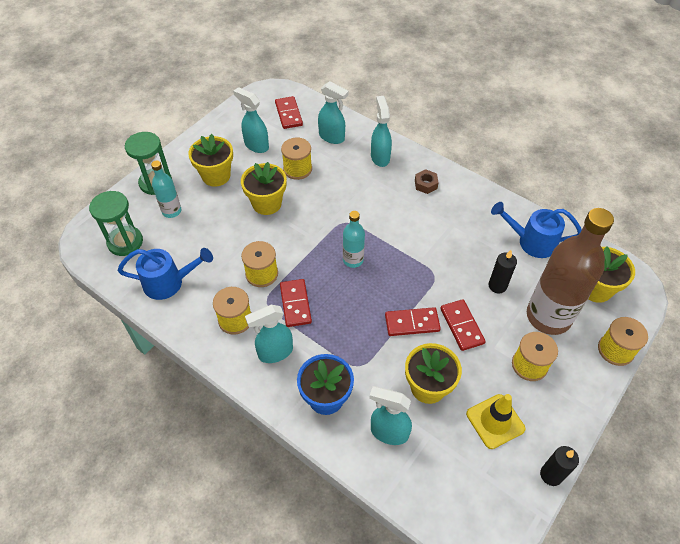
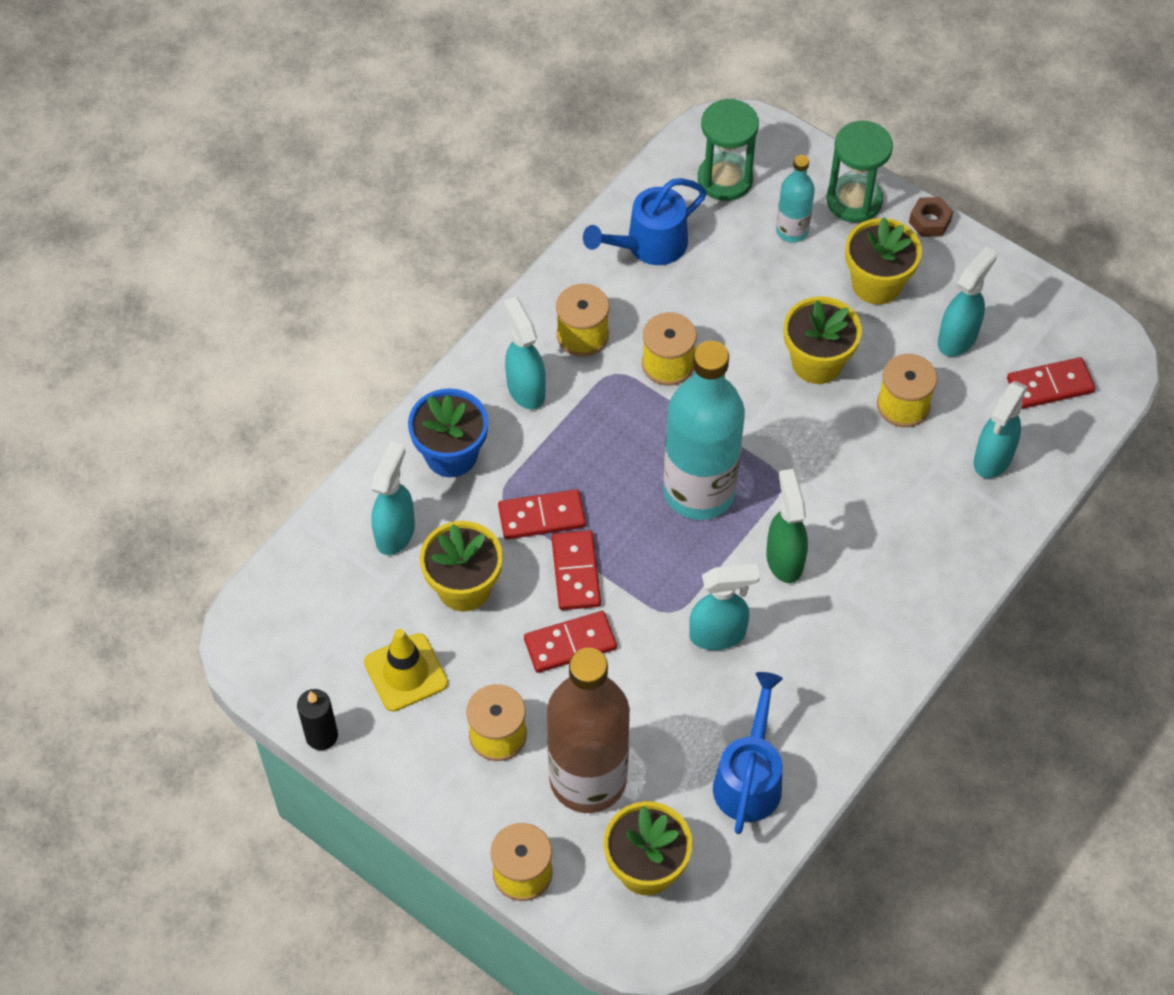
camera: 90 degrees right, 5 degrees up
(169, 283) = (648, 245): blue watering can -> blue watering can turned 60 degrees clockwise
(295, 304) = (611, 412): red domino -> red domino (541, 517)
(353, 260) = (699, 491): turquoise bottle -> turquoise bottle, size x2.06
(380, 157) = (946, 539): turquoise spray bottle -> turquoise spray bottle (718, 634)
(396, 222) = (784, 559): none -> green spray bottle
(425, 184) = (880, 613): brown nut -> brown nut (929, 221)
(497, 286) = (650, 707): black candle -> none

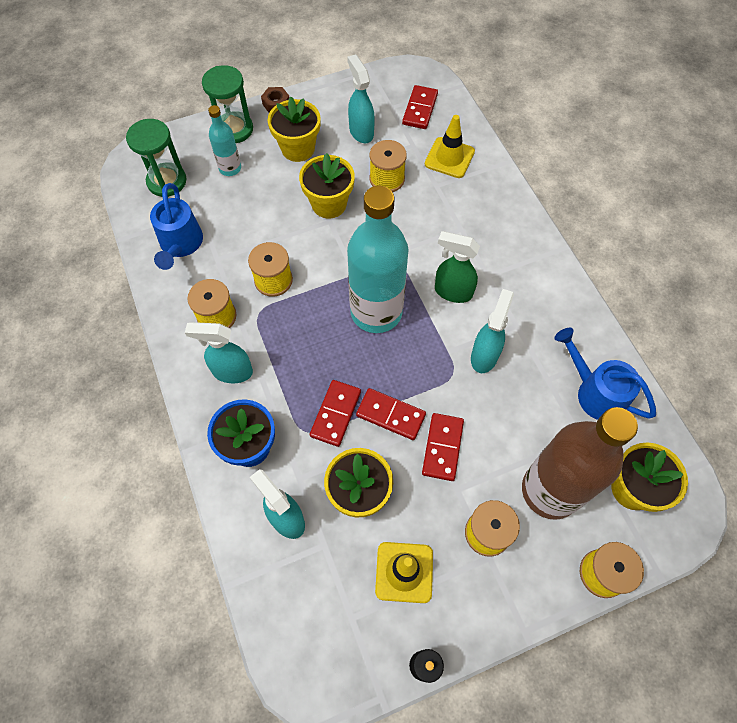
camera: 60 degrees left, 5 degrees up
(992, 459) = (449, 158): turquoise spray bottle -> yellow traffic cone

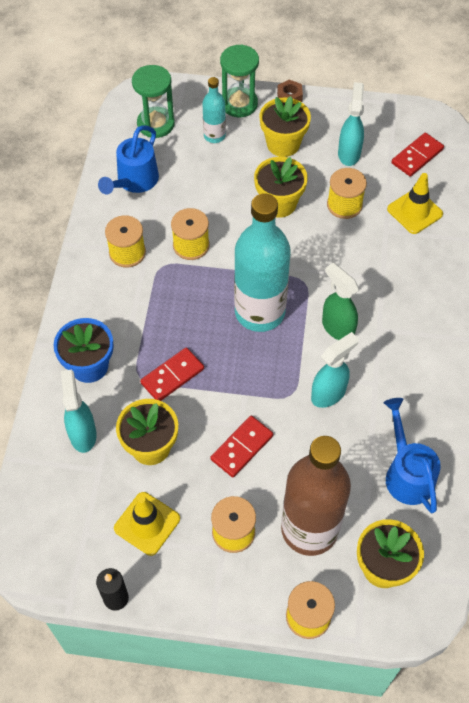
camera: 30 degrees right, 5 degrees down
(231, 371) = (112, 302): turquoise spray bottle -> none
(391, 415) = (216, 400): red domino -> none

